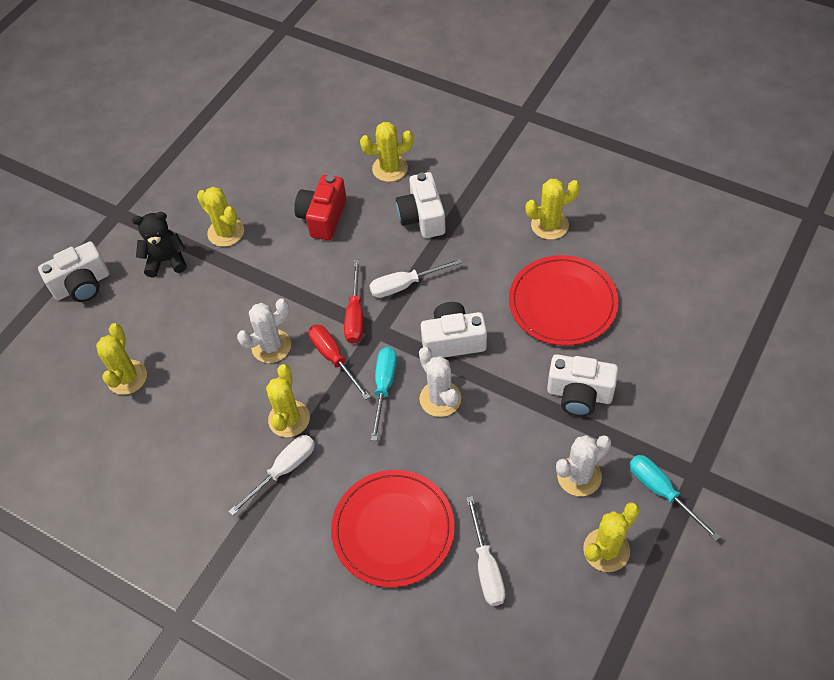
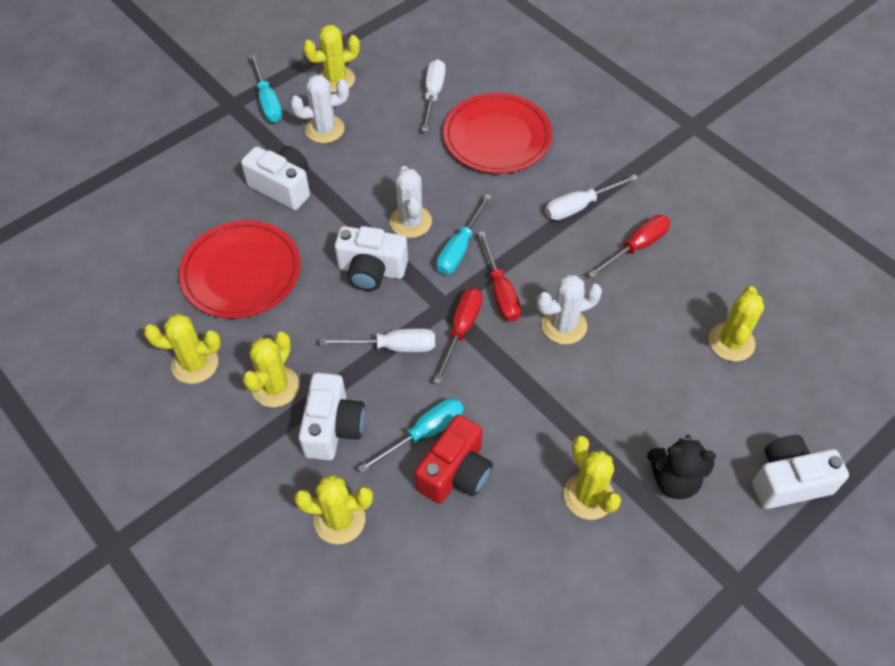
camera: 165 degrees left, 0 degrees up
(220, 443) = (636, 247): none -> red screwdriver
(289, 419) = (563, 248): yellow cactus -> yellow cactus (275, 387)
(355, 234) = (424, 433): none -> turquoise screwdriver

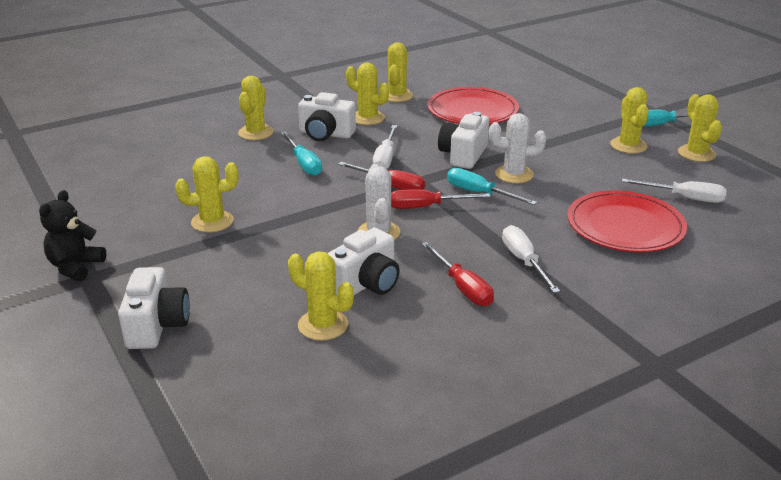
camera: 100 degrees right, 25 degrees down
(282, 187) = (558, 127): white camera -> white camera (366, 284)
(325, 129) = (628, 145): white cactus -> yellow cactus
(455, 472) = (265, 172): red camera -> none
(674, 480) = (199, 263): black teddy bear -> black teddy bear (75, 267)

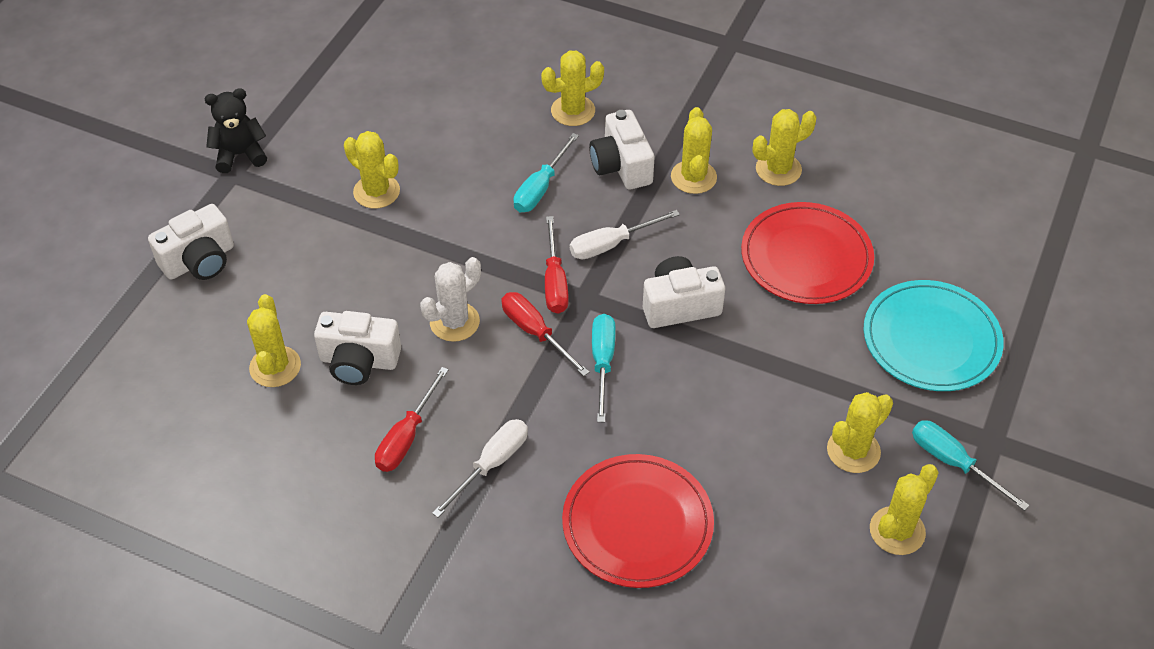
camera: 55 degrees right, 20 degrees up
(514, 174) = (673, 372): white cactus -> none
(570, 102) = (931, 339): none -> turquoise plate
(684, 198) = (756, 558): white screwdriver -> none

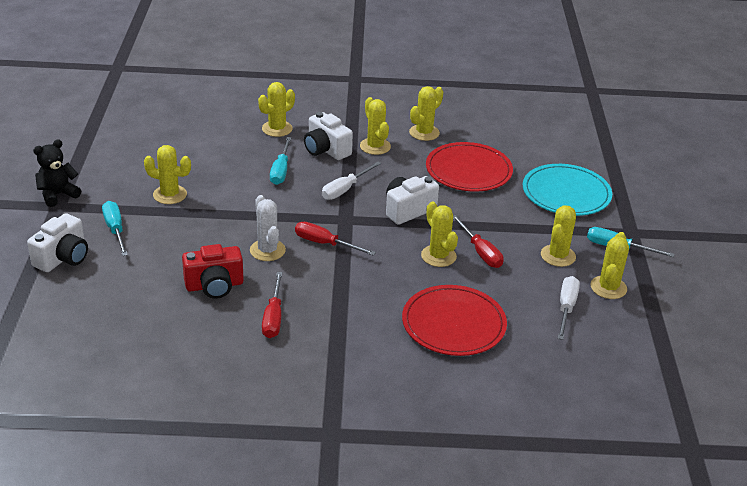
camera: 25 degrees left, 15 degrees down
(275, 367) = (156, 302): yellow cactus -> yellow cactus (438, 256)
(359, 361) = (214, 286): white camera -> red camera
(454, 322) = (267, 250): white cactus -> white cactus turned 45 degrees counterclockwise
(491, 464) = (340, 317): white screwdriver -> white screwdriver (566, 308)
(555, 282) = (321, 215): red screwdriver -> red screwdriver (480, 252)
(602, 362) = (378, 249): turquoise screwdriver -> turquoise screwdriver (115, 230)

